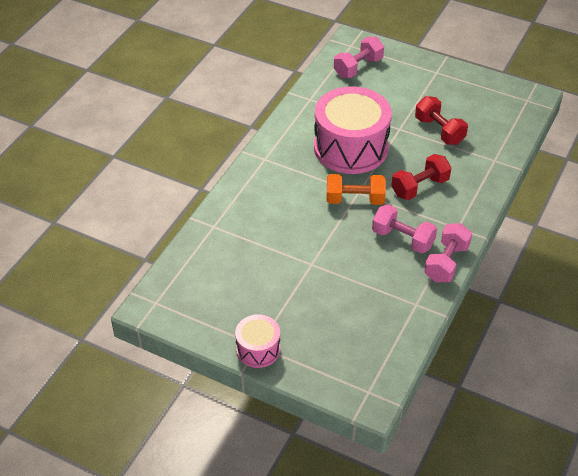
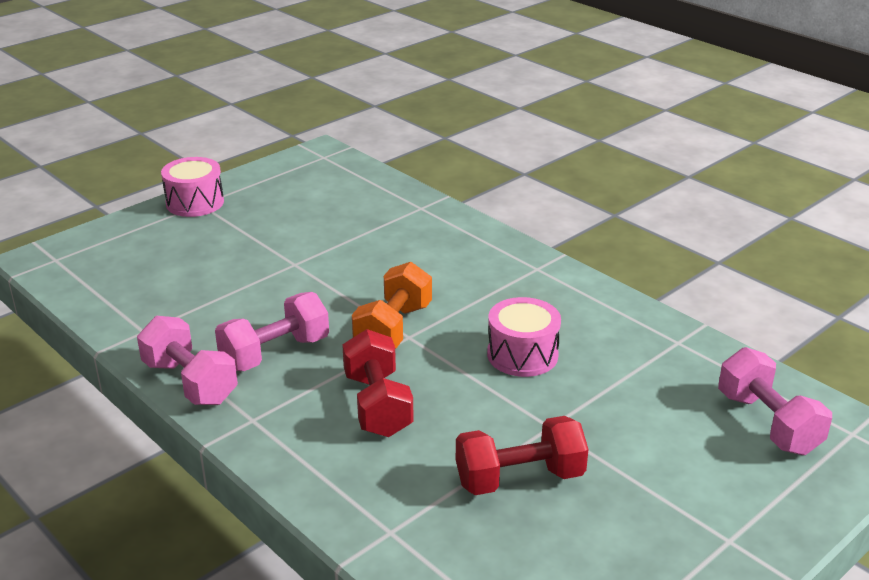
camera: 110 degrees right, 15 degrees down
(351, 148) = (522, 355): pink drum -> pink drum, size x0.50

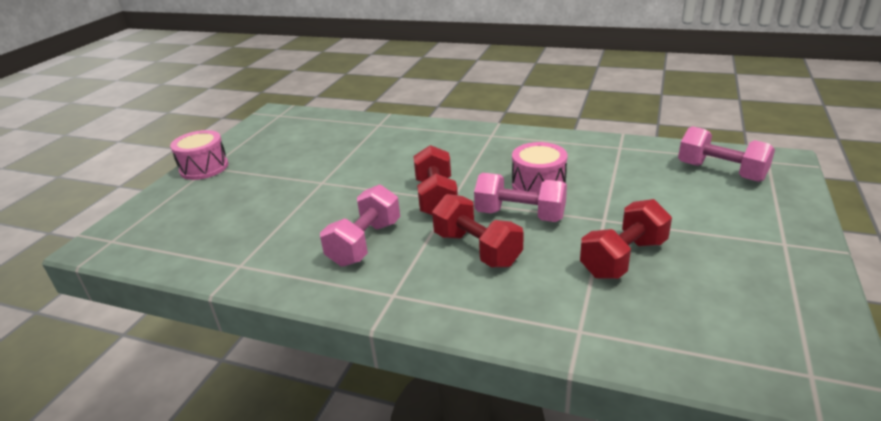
camera: 25 degrees left, 0 degrees up
(190, 382) = (315, 288): pink dumbbell -> pink dumbbell (520, 215)
(393, 329) = (436, 198): orange dumbbell -> red dumbbell

